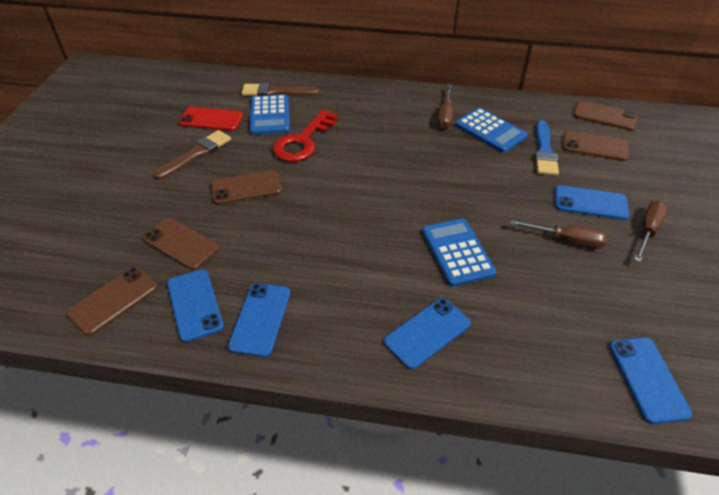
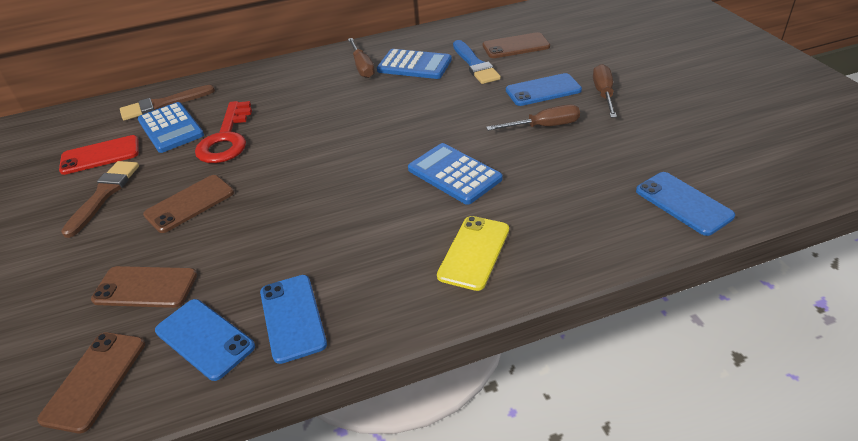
camera: 25 degrees left, 5 degrees down
(427, 333) = (474, 252): blue phone -> yellow phone
(605, 116) = (507, 21): brown phone -> none

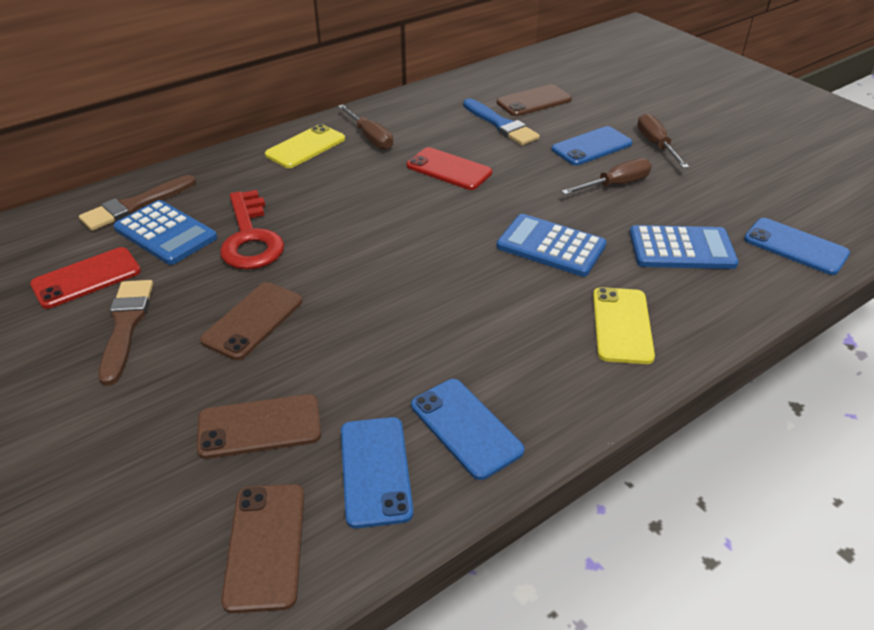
camera: 20 degrees left, 0 degrees up
(204, 339) = (375, 471): blue phone -> blue phone turned 60 degrees clockwise
(309, 70) = (306, 147): none -> yellow phone
(409, 99) = (449, 169): none -> red phone
(414, 65) = (431, 131): blue calculator -> blue calculator (681, 249)

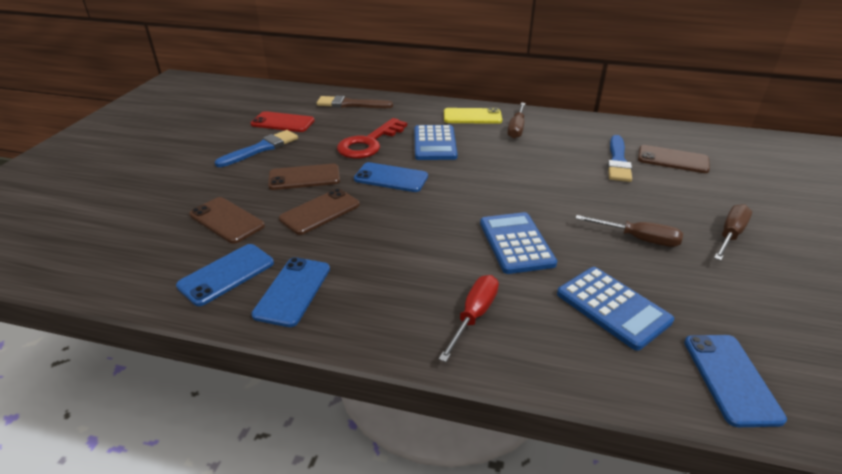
camera: 50 degrees right, 5 degrees down
(126, 326) = (261, 148): brown brush -> blue brush
(165, 233) = (340, 122): blue calculator -> blue calculator (434, 143)
(266, 545) = (144, 265): brown phone -> brown phone (320, 212)
(449, 169) = (532, 167): red phone -> none
(591, 146) = (666, 207): blue phone -> blue phone (391, 178)
(622, 325) = (474, 315): yellow phone -> red screwdriver

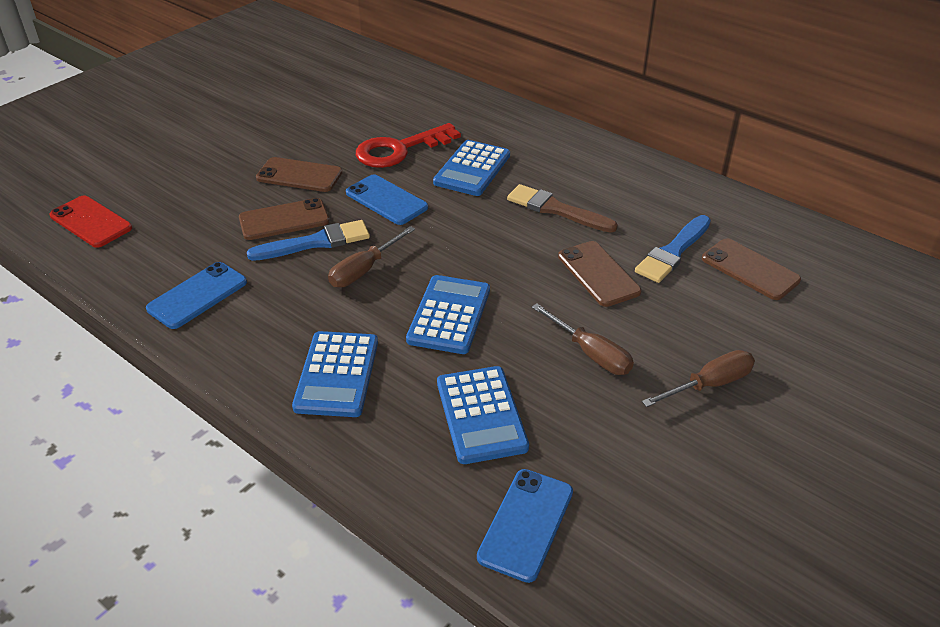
camera: 25 degrees right, 5 degrees up
(226, 274) = (155, 260): blue phone -> none
(227, 220) = (193, 204): brown phone -> brown phone (598, 274)
(261, 148) = (283, 128): blue brush -> blue brush (315, 242)
(283, 122) = (329, 99): red phone -> red phone (91, 222)
(351, 104) = (422, 91): brown brush -> brown brush (556, 209)
(472, 116) = (550, 143): yellow phone -> none
(474, 315) = (337, 374): red screwdriver -> blue calculator
(516, 129) = (589, 174): brown screwdriver -> brown screwdriver (364, 270)

